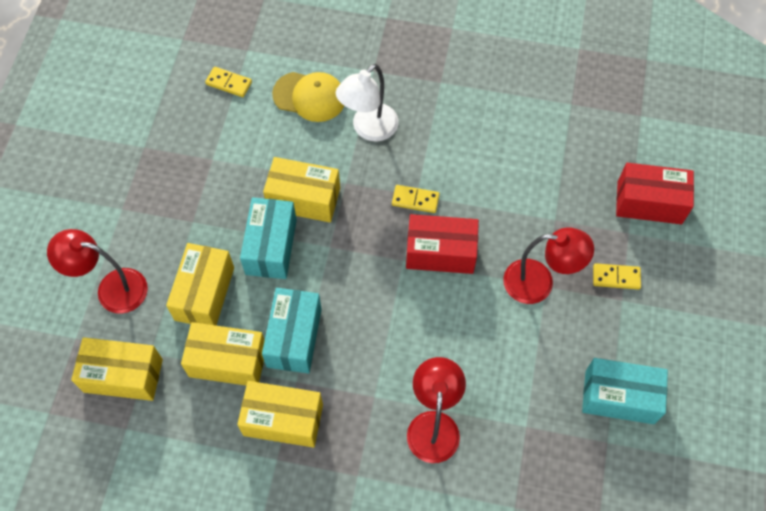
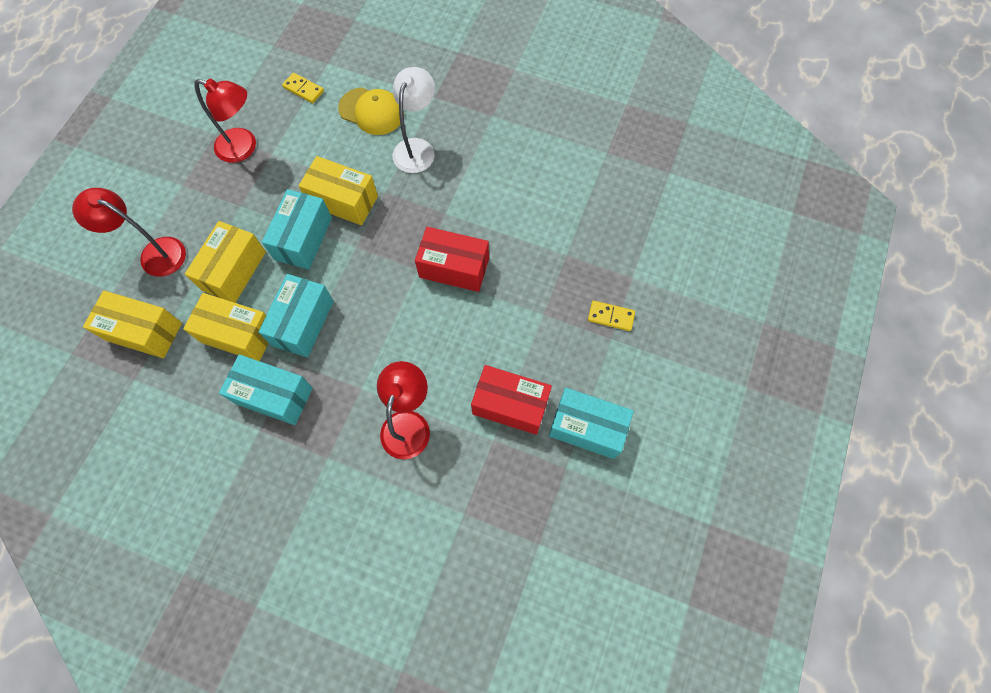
camera: 10 degrees right, 5 degrees up
(283, 419) = (274, 395): yellow box -> turquoise box
(369, 129) = (417, 148): white lamp -> white lamp turned 150 degrees clockwise
(415, 200) = (443, 217): yellow domino -> none
(539, 283) = (537, 310): red lamp -> red lamp (244, 148)
(649, 203) = (658, 253): red box -> red box (510, 405)

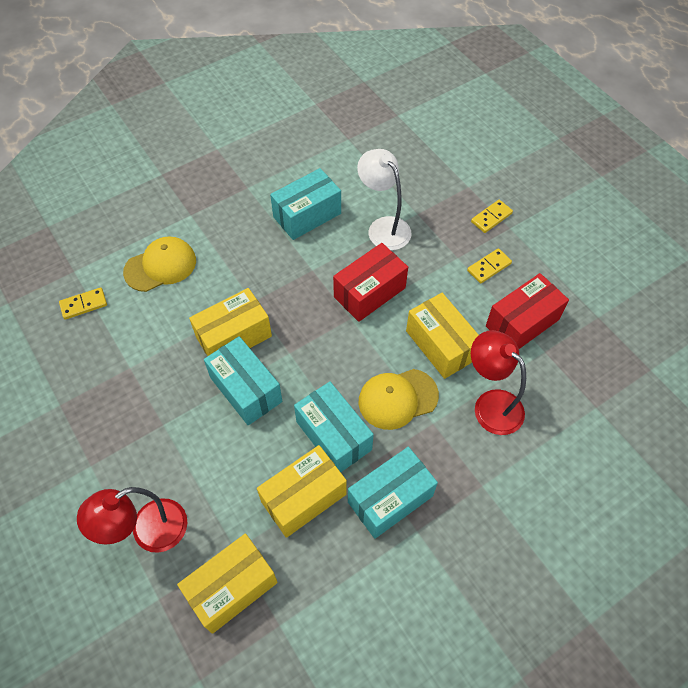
camera: 55 degrees left, 10 degrees down
(234, 271) = (231, 466): yellow box -> yellow box (441, 345)
(244, 148) = (100, 387): red lamp -> none
(366, 349) = (397, 399): none -> yellow cap
(417, 148) = (230, 254): white lamp -> white lamp (383, 227)
(551, 345) = (489, 267): none -> yellow domino
(587, 428) = (573, 284): turquoise box -> turquoise box (307, 215)

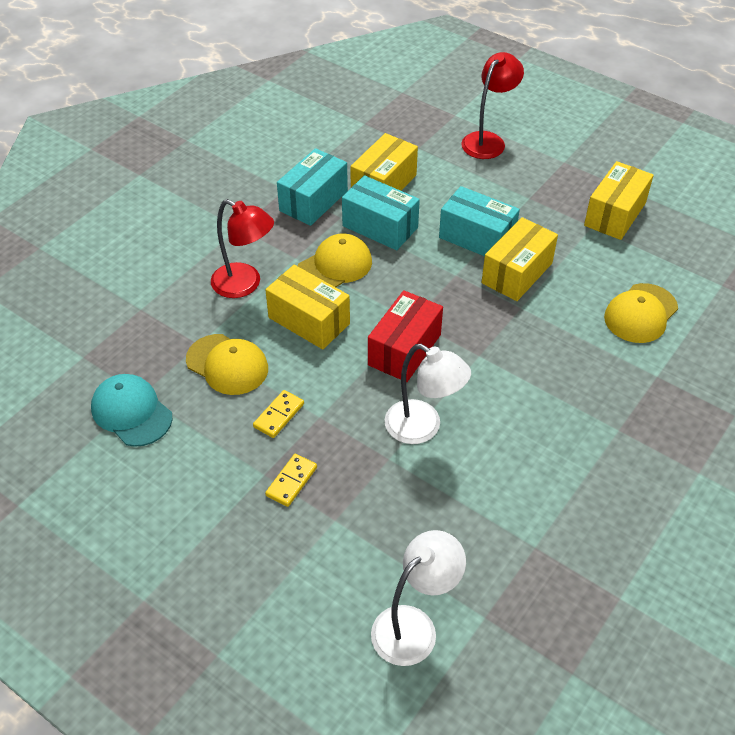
camera: 160 degrees right, 10 degrees down
(84, 305) = (681, 260): yellow domino -> none
(232, 587) = (408, 131): yellow box -> yellow box (615, 214)
(307, 215) = (523, 415): turquoise box -> none
(440, 121) = (414, 626): none -> white lamp
(522, 323) = (227, 365): red box -> yellow cap
(607, 303) = (131, 412): none -> turquoise cap

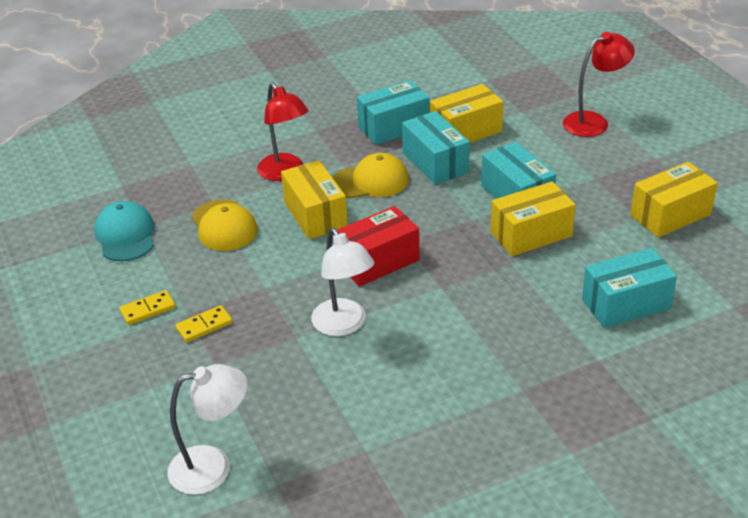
camera: 30 degrees right, 10 degrees down
(278, 415) = (233, 275): yellow domino -> yellow domino (148, 309)
(640, 313) = (626, 304): yellow cap -> turquoise box

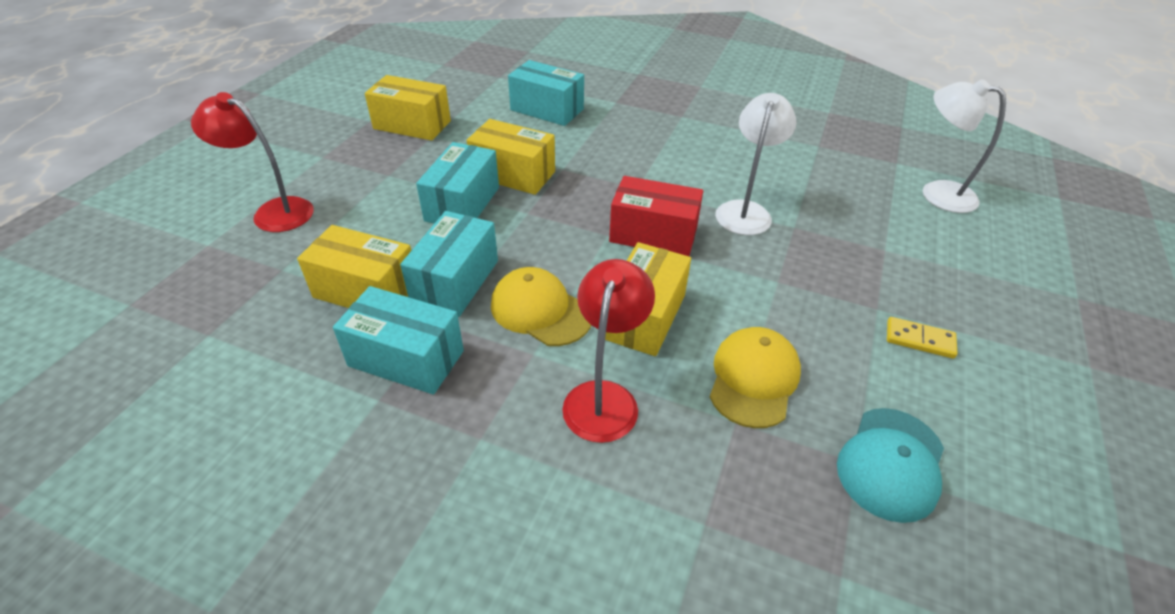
camera: 135 degrees left, 5 degrees up
(204, 326) = (869, 286): yellow domino -> none

